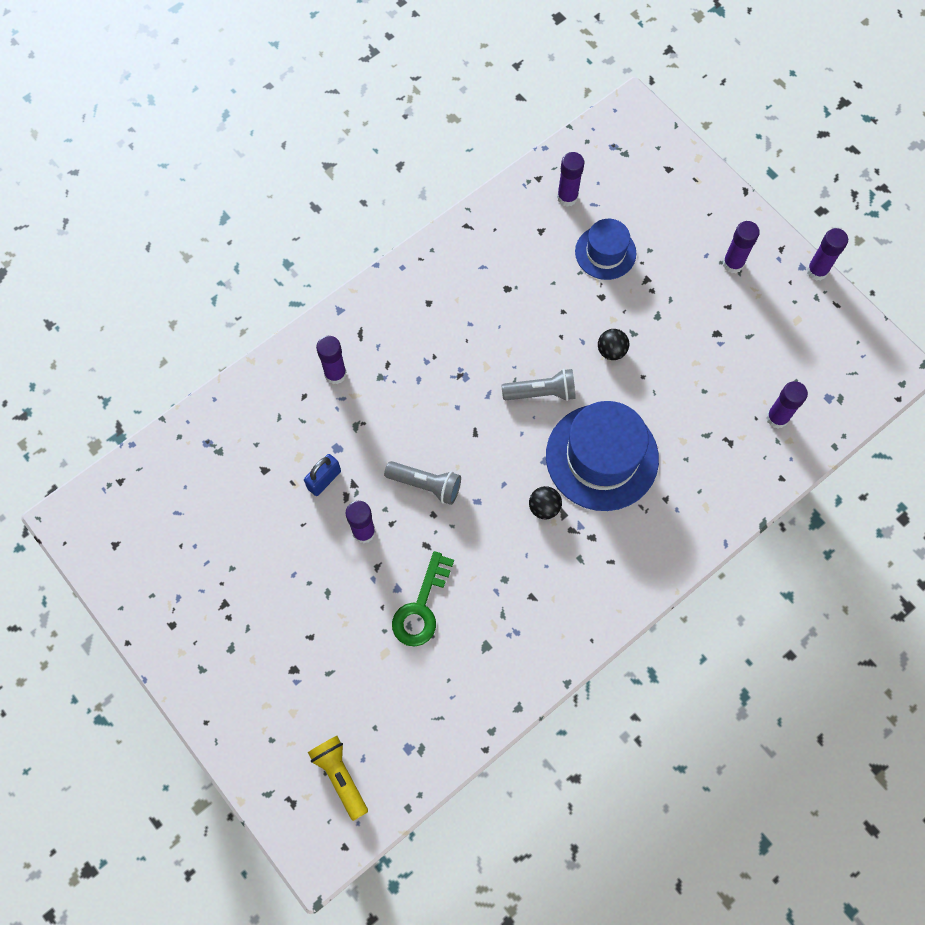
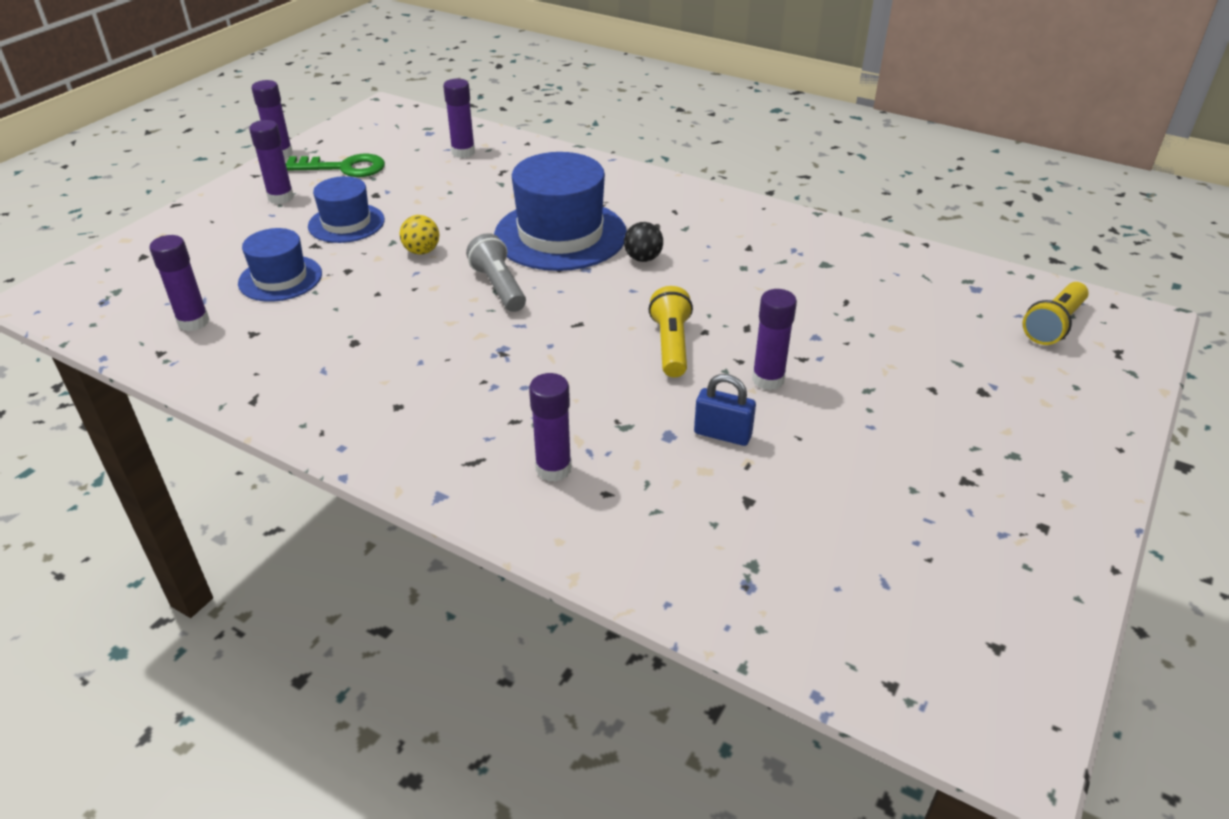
camera: 110 degrees left, 30 degrees down
(421, 607) = (822, 314): green key -> green key (343, 168)
(426, 485) = (671, 345): grey flashlight -> yellow flashlight
(611, 351) = (422, 251): black ball -> yellow ball
(674, 305) = (346, 223): none -> blue hat

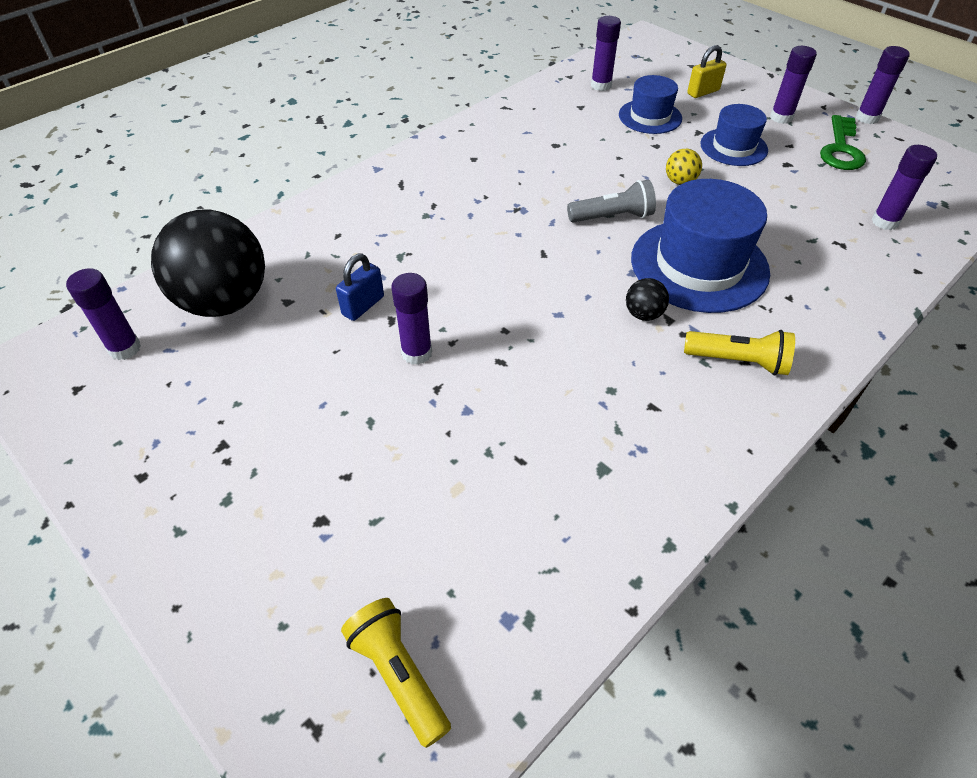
camera: 105 degrees right, 10 degrees up
(218, 245) = (703, 92): none -> yellow padlock
(553, 469) = (374, 215): purple glue stick -> purple glue stick (125, 348)
(671, 345) = (491, 302): yellow flashlight -> yellow flashlight (738, 361)
(781, 560) = (224, 302): none -> black ball

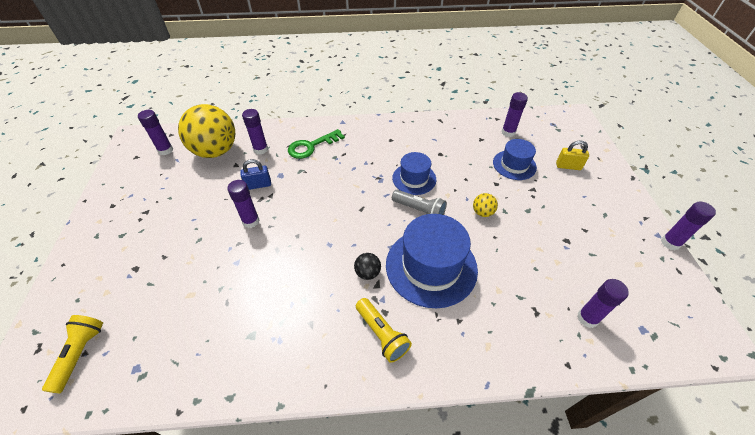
camera: 40 degrees right, 0 degrees up
(224, 302) = (216, 151): black ball -> yellow ball
(733, 147) = (543, 210): blue hat -> blue hat (414, 179)
(781, 117) = (602, 209): purple glue stick -> purple glue stick (261, 149)
(841, 149) = (620, 252): green key -> green key (311, 146)

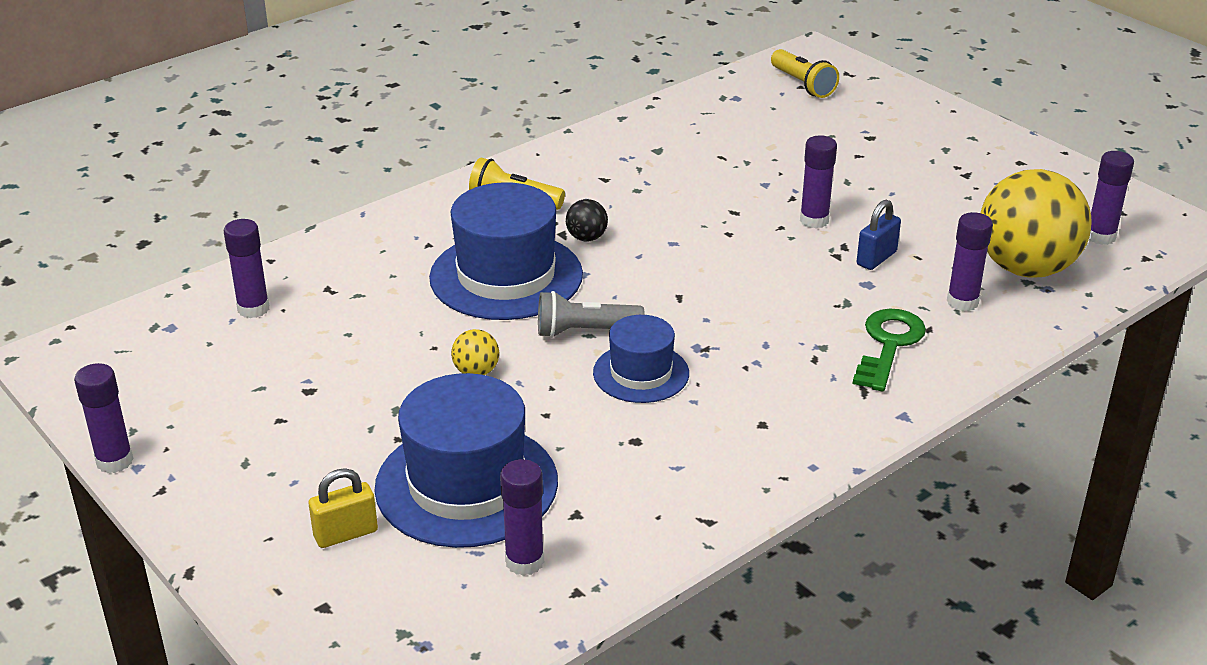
camera: 145 degrees right, 15 degrees down
(514, 165) = (466, 484): blue hat -> blue hat, size x1.73

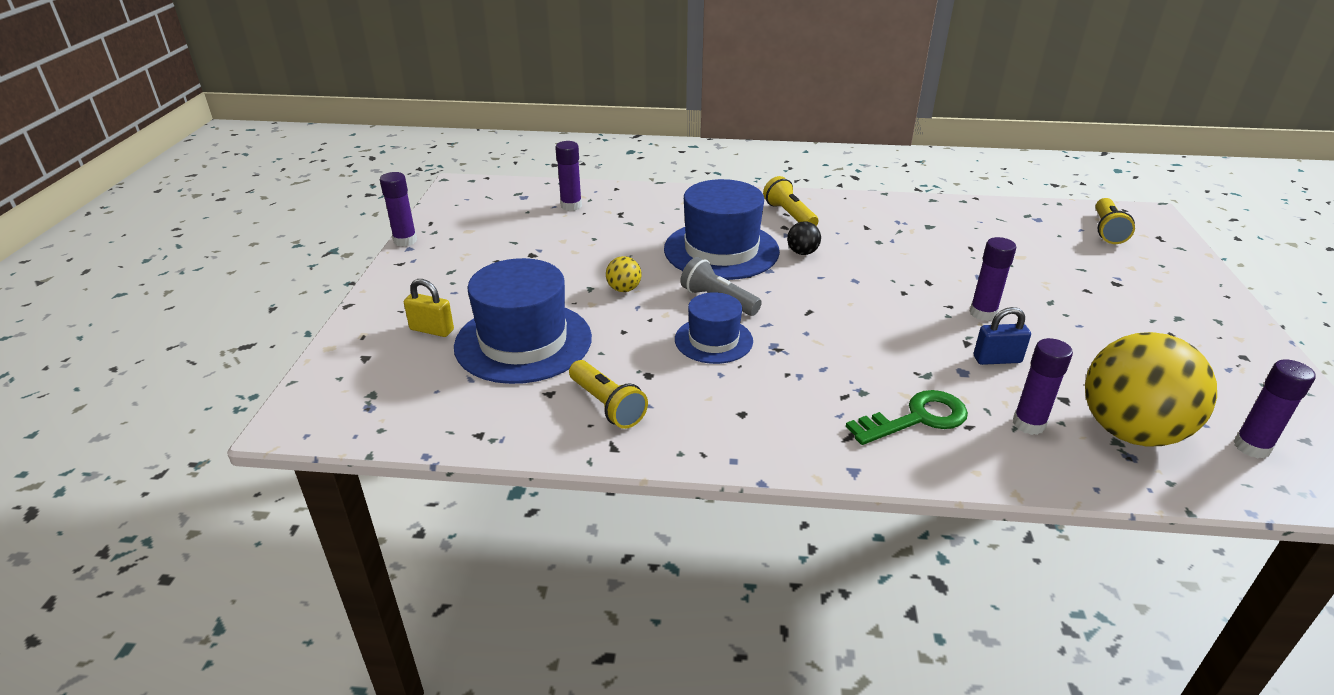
camera: 45 degrees right, 0 degrees up
(524, 561) = (482, 399): purple glue stick -> none
(645, 490) = (607, 405): none -> yellow flashlight

